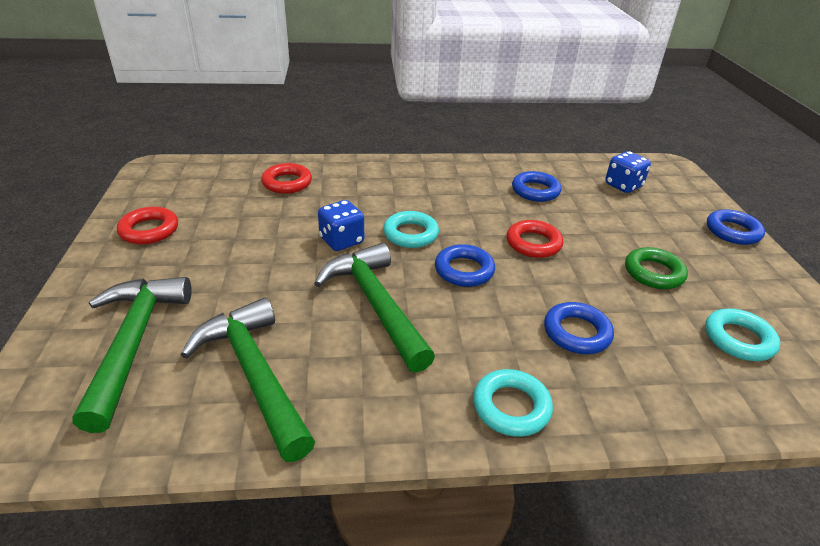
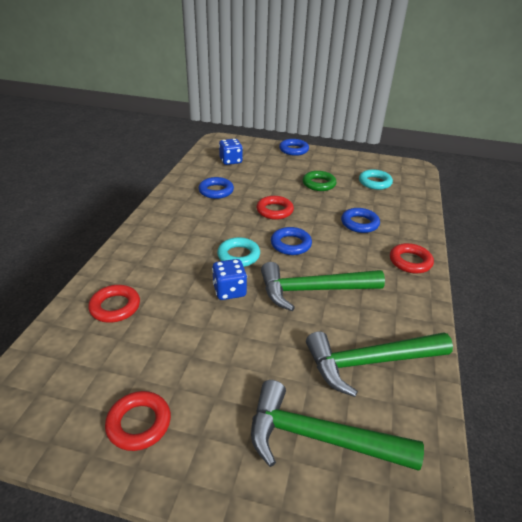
camera: 70 degrees left, 0 degrees up
(511, 407) = (410, 261): turquoise ring -> red ring

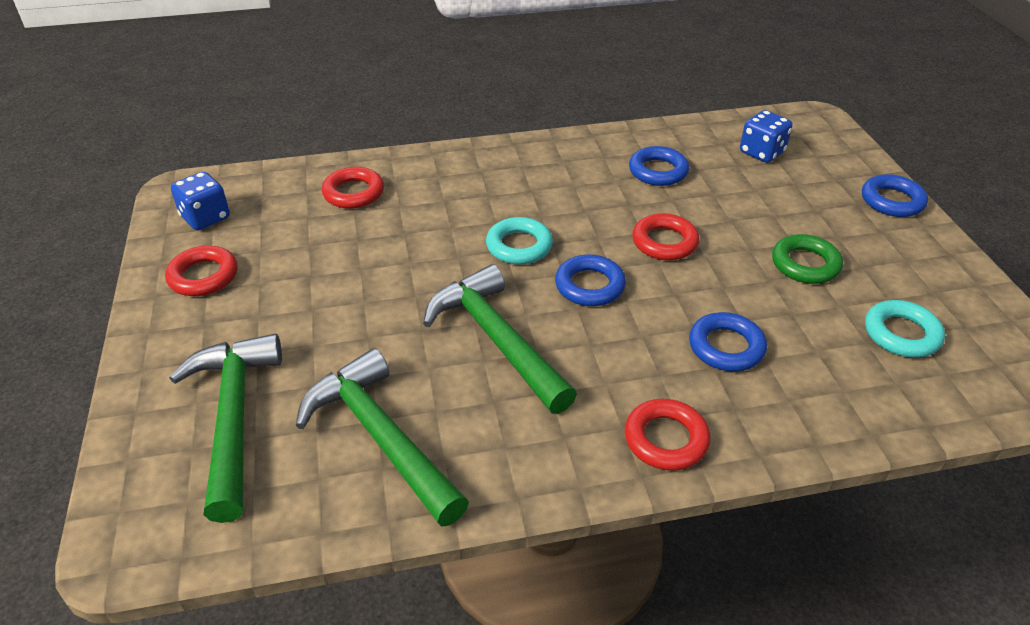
camera: 65 degrees right, 5 degrees up
(229, 291) = (439, 264): blue dice -> blue dice (206, 218)

